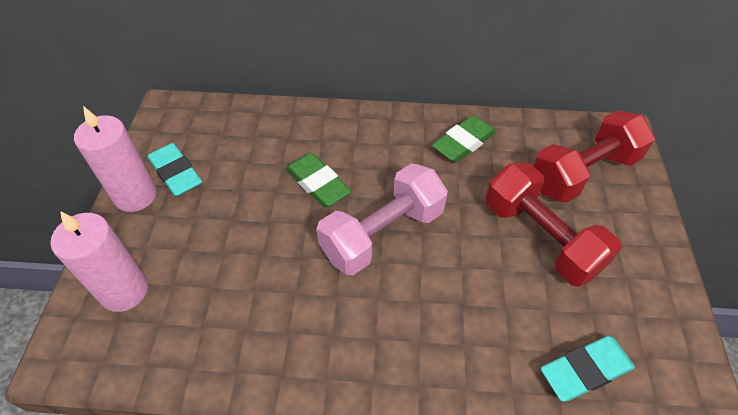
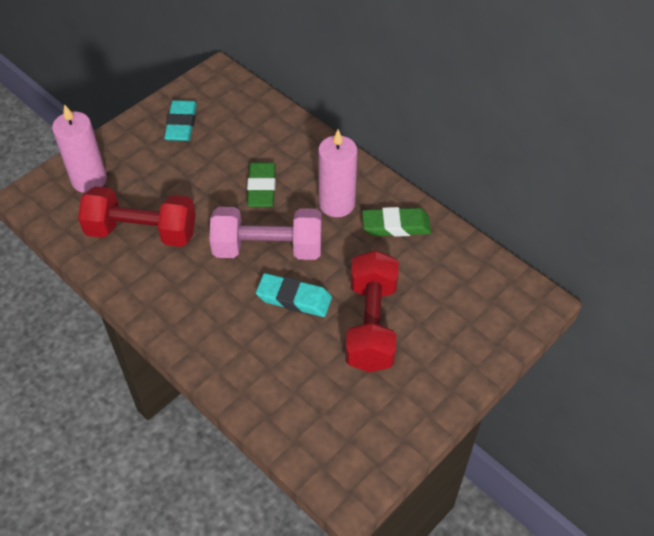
camera: 40 degrees right, 0 degrees up
(135, 195) = (145, 124): pink candle -> pink candle (337, 204)
(583, 173) = (461, 306): red dumbbell -> red dumbbell (142, 232)
(585, 370) = (299, 416): turquoise eraser -> turquoise eraser (294, 298)

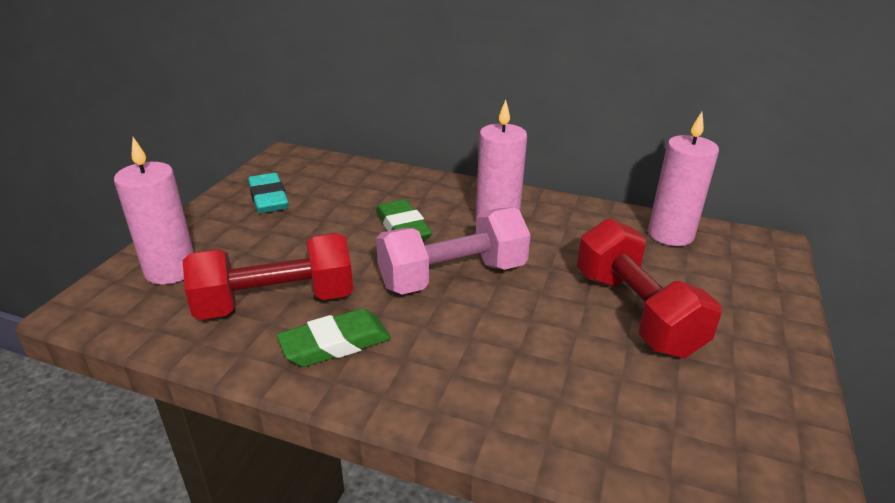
camera: 25 degrees left, 20 degrees down
(294, 298) = (524, 314): turquoise eraser -> none
(396, 226) = (574, 223): green eraser -> green eraser (335, 344)
(463, 263) = (670, 234): none -> pink candle

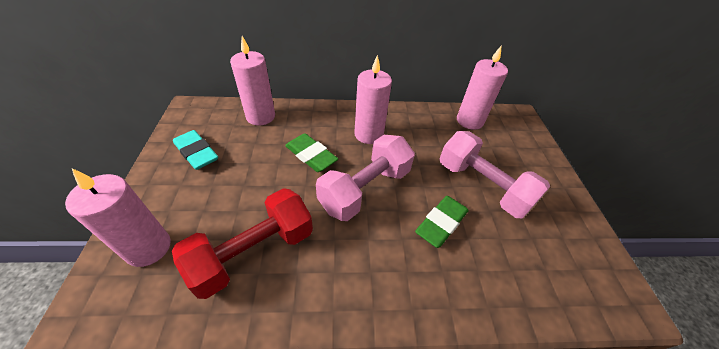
camera: 25 degrees left, 15 degrees up
(335, 344) = (317, 276): green eraser -> green eraser (441, 223)
(364, 177) = (260, 116): none -> pink candle
(635, 312) = (482, 186): red dumbbell -> pink dumbbell

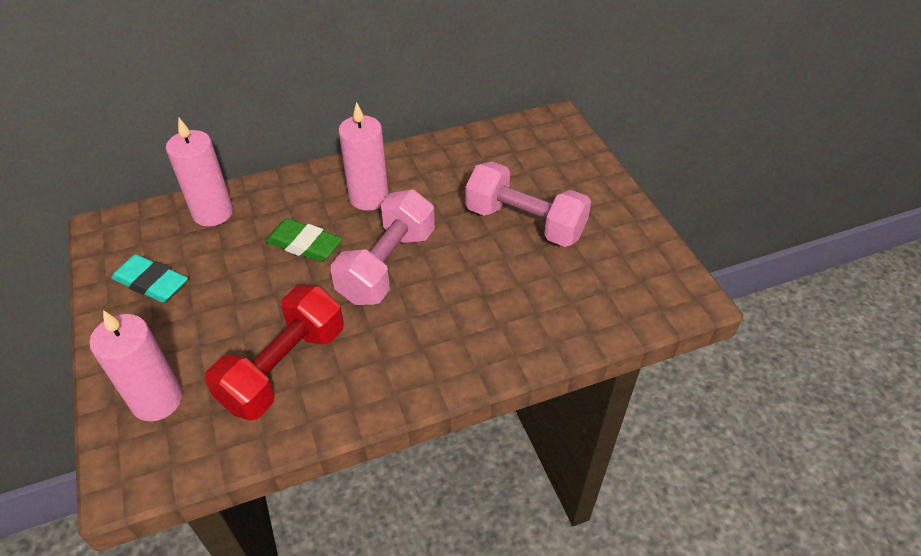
camera: 15 degrees left, 0 degrees up
(441, 223) = (486, 277): green eraser -> none
(469, 121) = (493, 144): pink candle -> none

